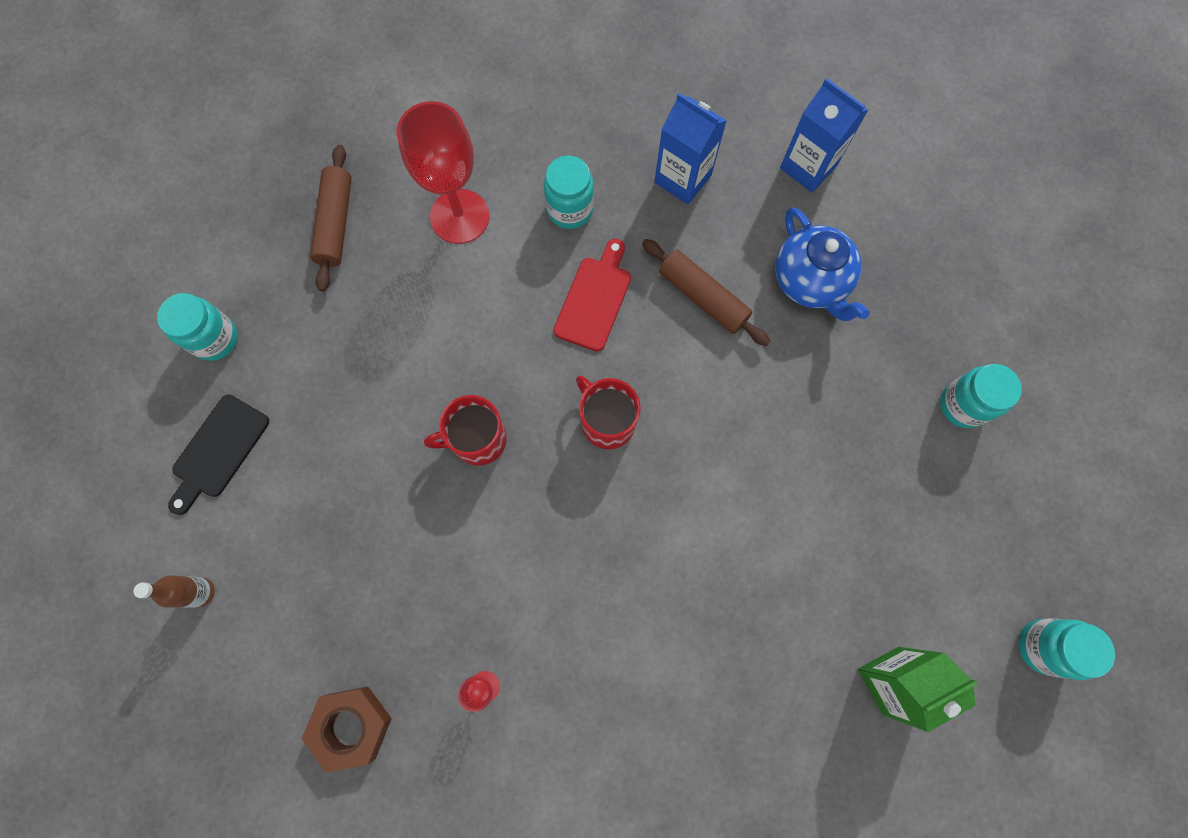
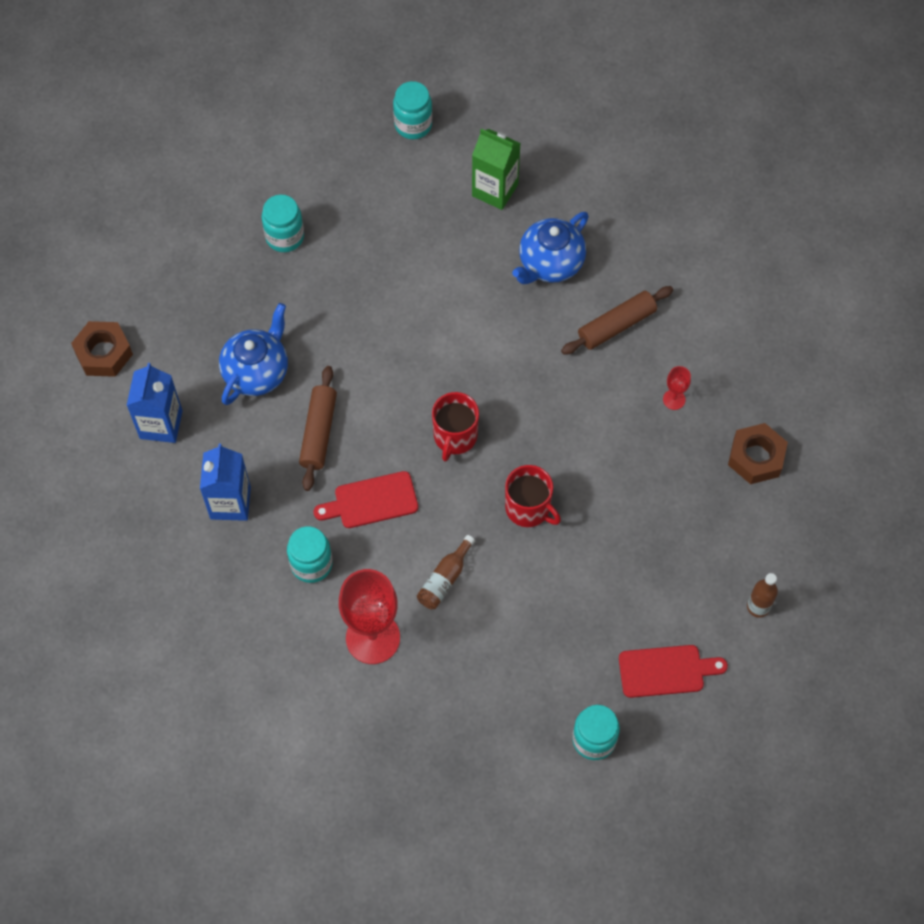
camera: 125 degrees left, 10 degrees down
(218, 450) = (666, 671): black cutting board -> red cutting board
(335, 223) = (443, 724): brown rolling pin -> brown rolling pin (616, 326)
(466, 313) = (445, 579): none -> brown bottle
(748, 673) = (550, 264): none -> blue teapot
(922, 160) = (104, 353): none -> brown nut

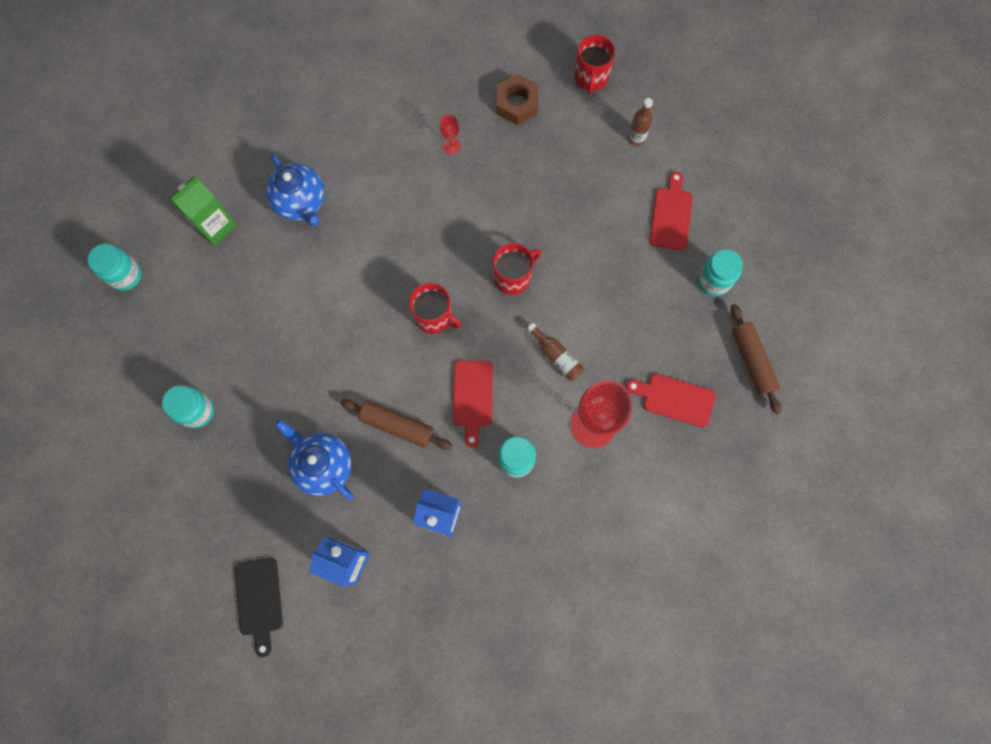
camera: 75 degrees left, 10 degrees up
(104, 353) = (259, 600): brown nut -> black cutting board
(429, 723) = (674, 399): none -> red cutting board
(616, 326) = (374, 169): brown rolling pin -> brown rolling pin (752, 361)
(824, 534) = (591, 78): none -> red mug

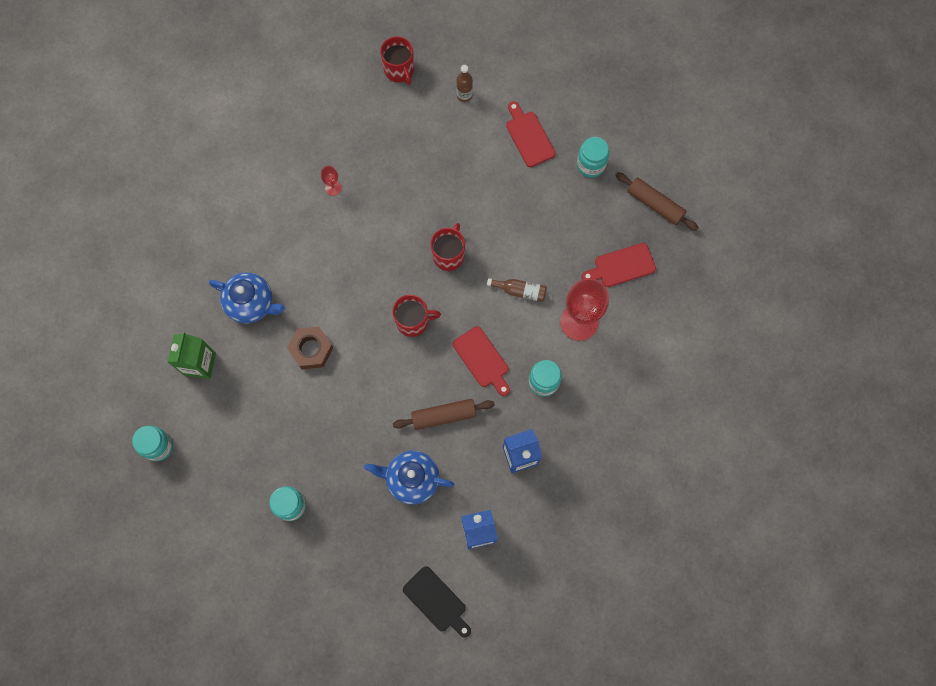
camera: 35 degrees left, 0 degrees up
(517, 104) = (359, 125): brown nut -> brown nut (311, 349)

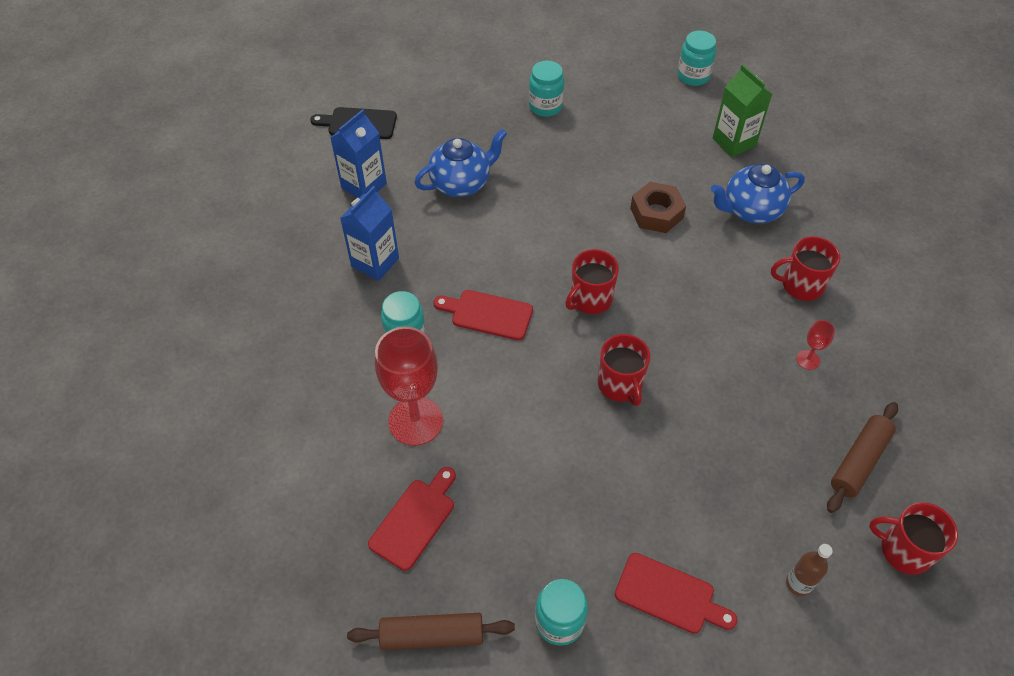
camera: 140 degrees right, 20 degrees down
(283, 231) = (801, 285): none -> red mug
(444, 416) = (479, 245): brown rolling pin -> brown rolling pin (859, 461)
(520, 291) = (509, 405): brown bottle -> none

